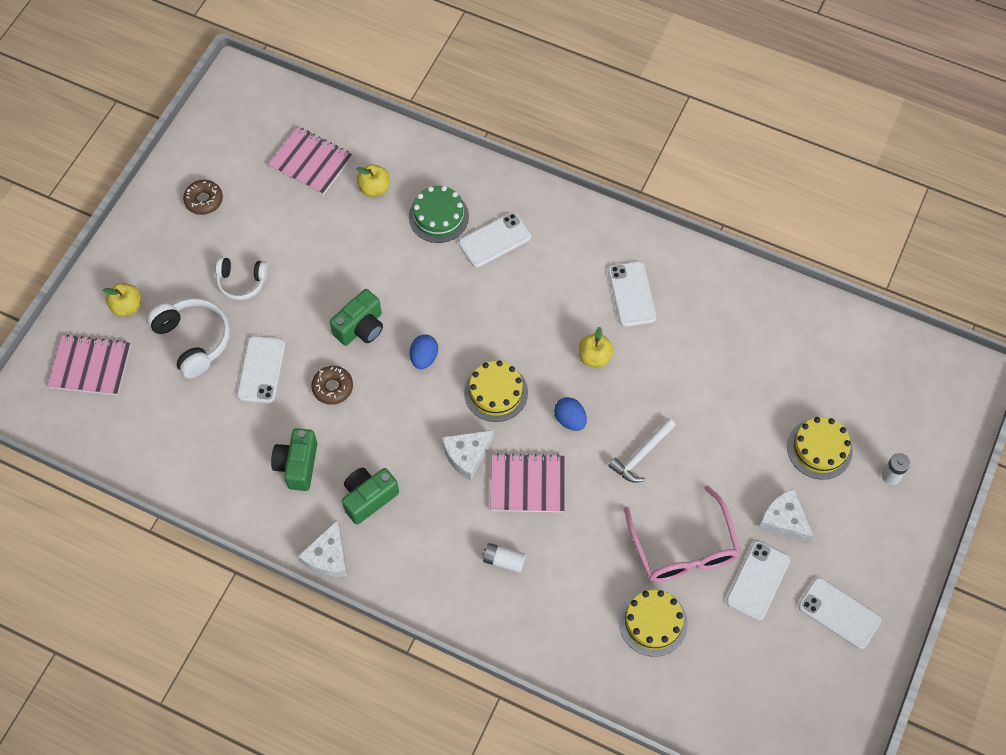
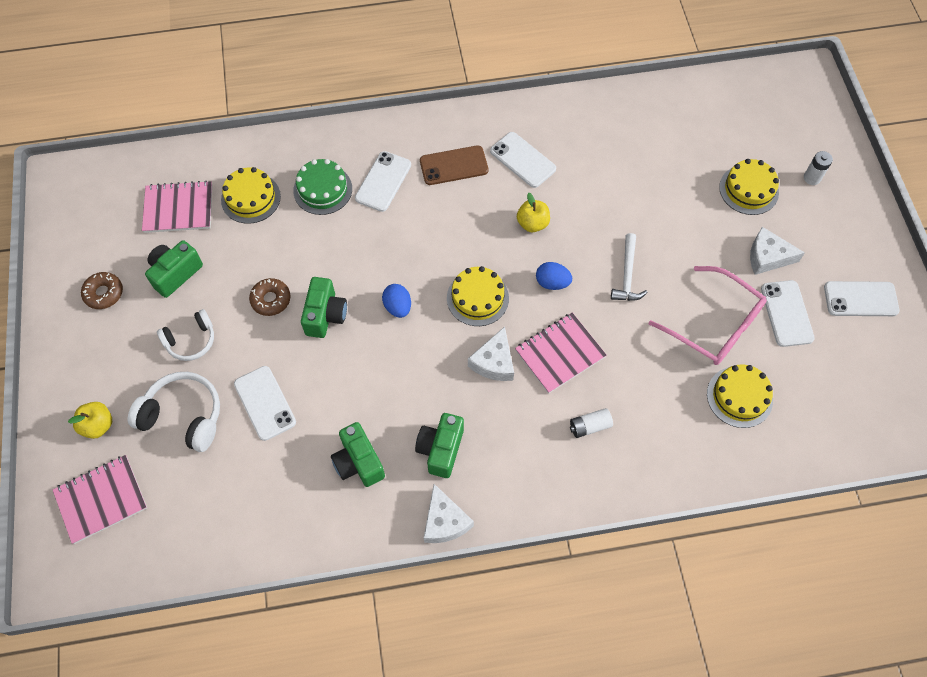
camera: 35 degrees left, 0 degrees up
(269, 218) = (175, 274): none -> green camera
(332, 387) = (339, 378): brown donut -> brown donut (271, 300)
(374, 188) = (250, 198): yellow apple -> yellow cake
(566, 262) = (454, 165): none -> brown phone

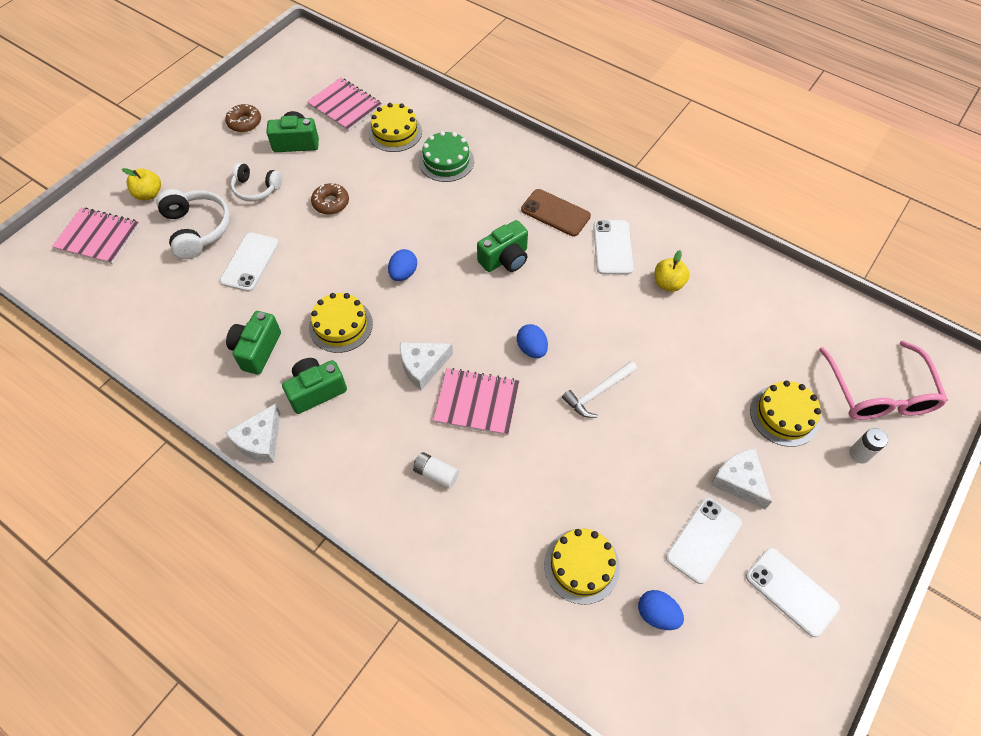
camera: 45 degrees right, 5 degrees down
(325, 315) = (351, 240): green camera -> green camera (505, 259)
(383, 181) = (493, 186): white phone -> none
(477, 298) = (464, 313): yellow cake -> yellow cake (341, 325)
(532, 223) = (567, 296): yellow apple -> yellow apple (668, 283)
(714, 325) = (627, 491): pink glasses -> pink glasses (879, 393)
(809, 383) = (657, 614): none -> blue egg

